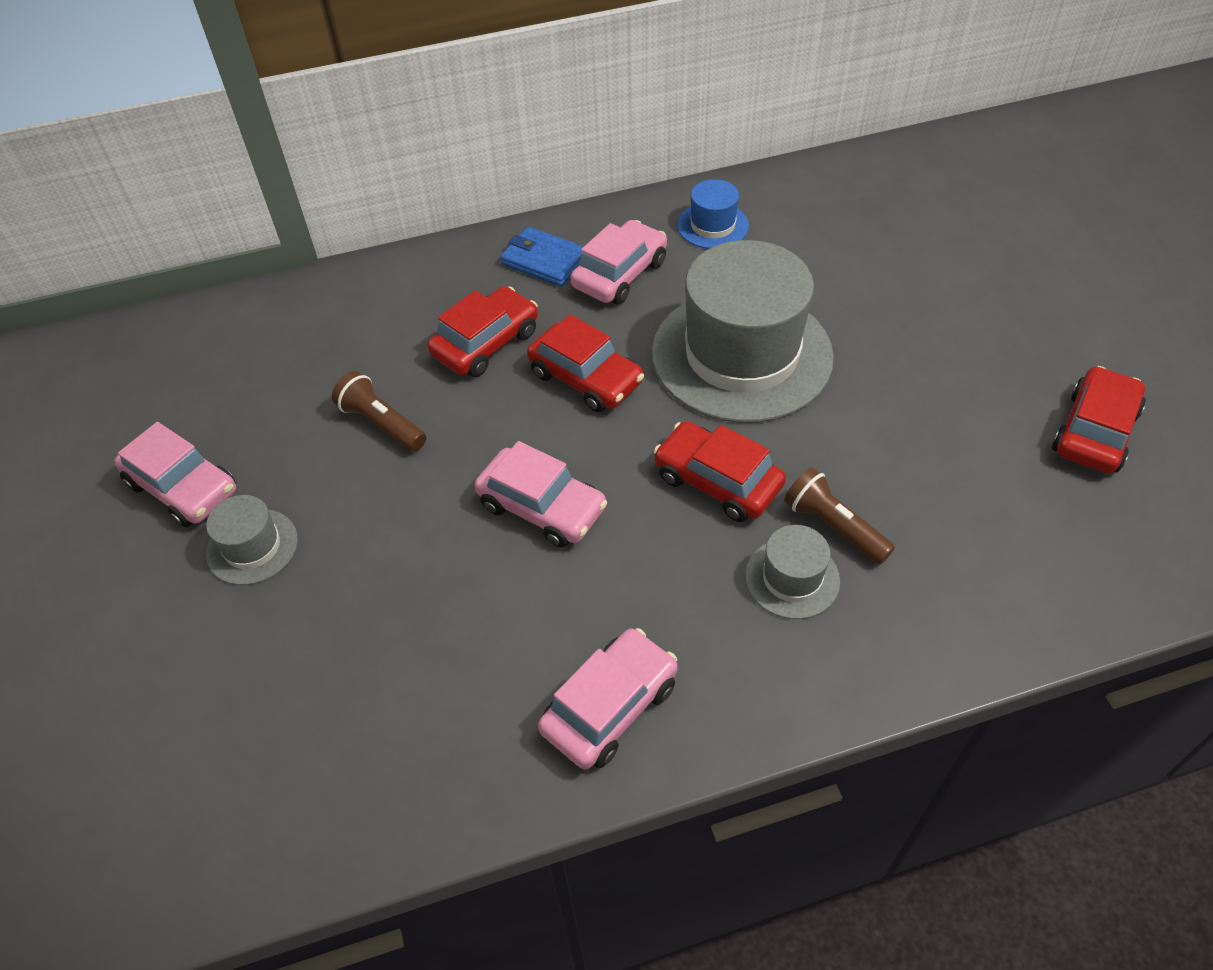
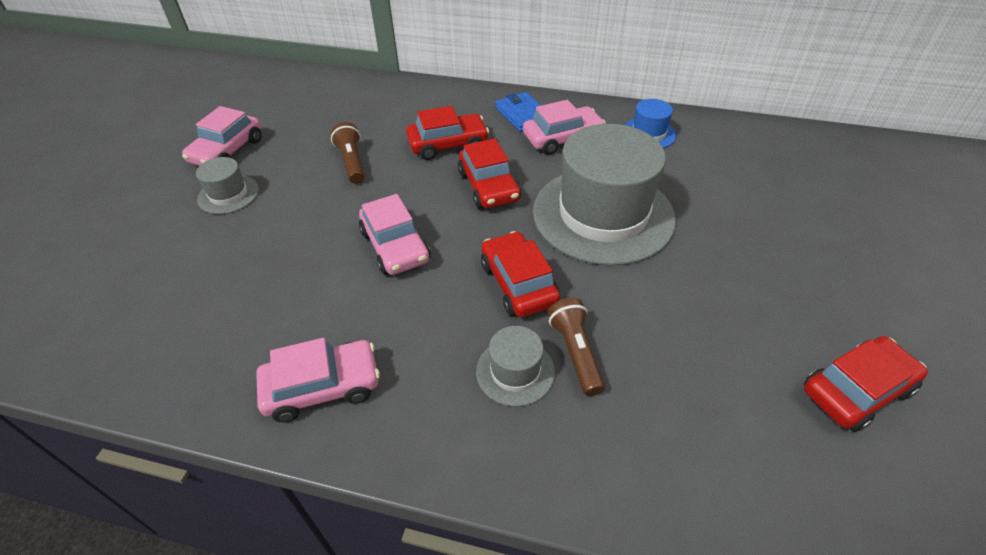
camera: 30 degrees right, 5 degrees down
(183, 487) = (227, 151): pink car -> pink car turned 45 degrees clockwise

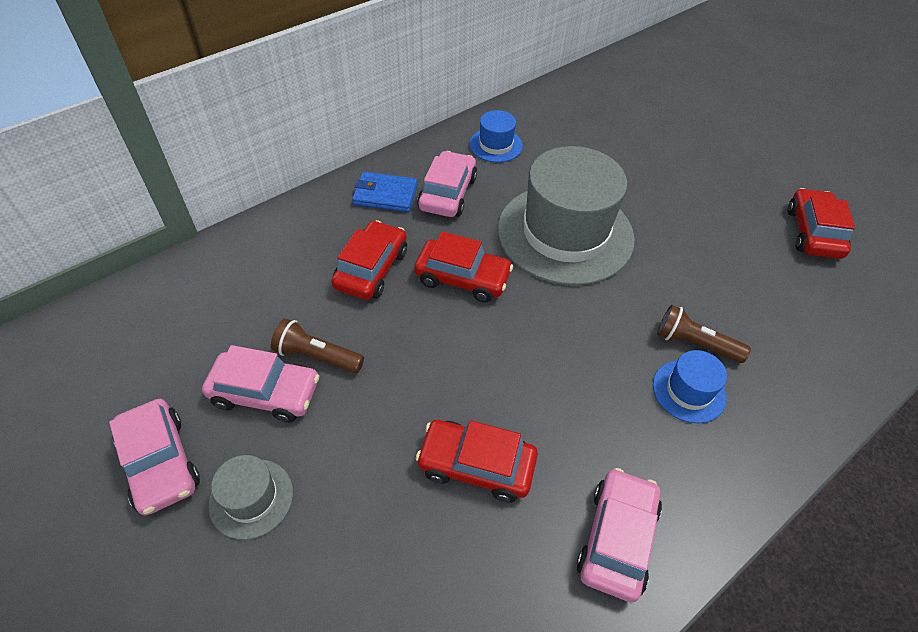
camera: 55 degrees left, 5 degrees up
(395, 246) = (481, 389): pink car -> pink car (265, 393)
(515, 371) = (689, 391): grey hat -> blue hat
(518, 283) = (599, 332): red car -> red car (476, 465)

